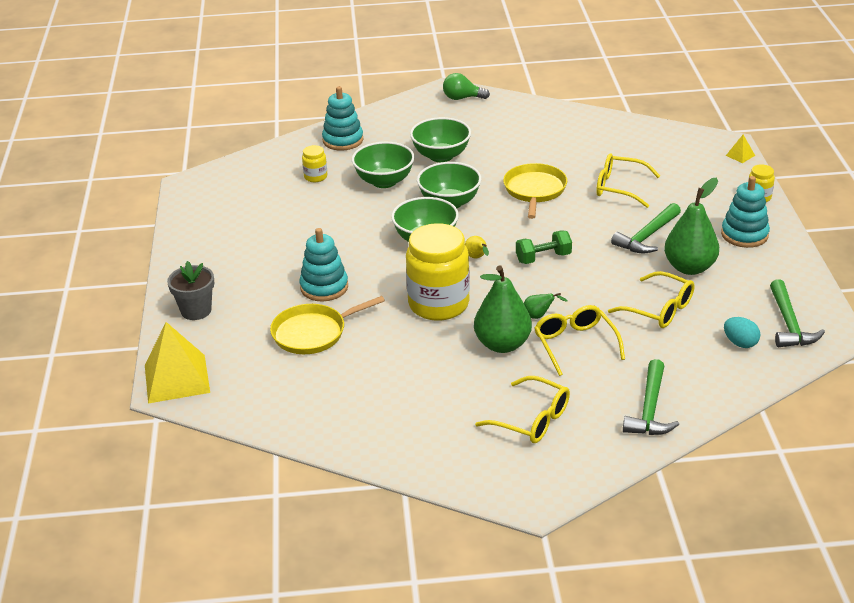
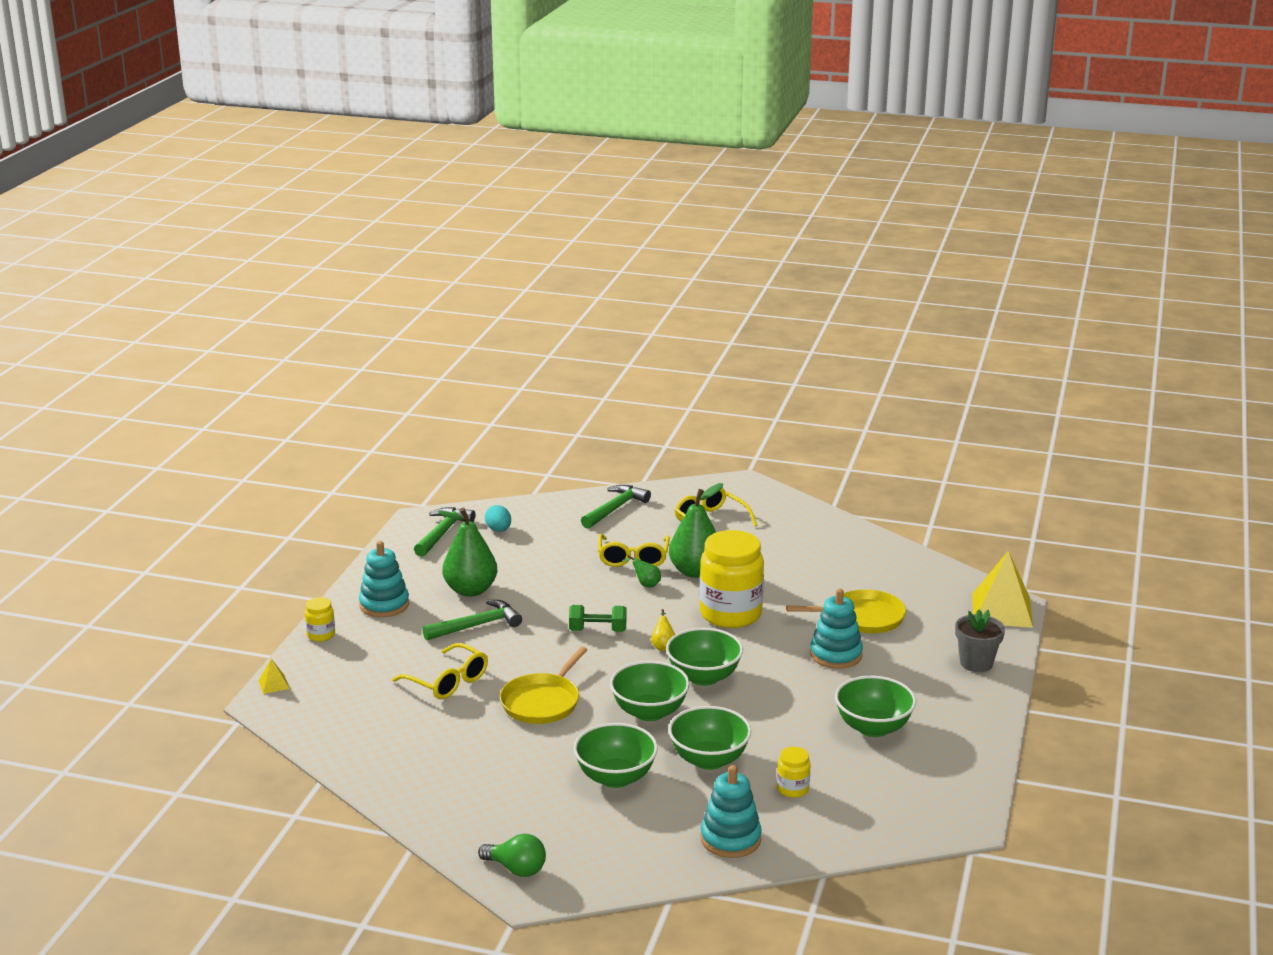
camera: 160 degrees left, 10 degrees down
(272, 232) = (873, 727): none -> green bowl
(659, 309) = (535, 566): yellow glasses -> none

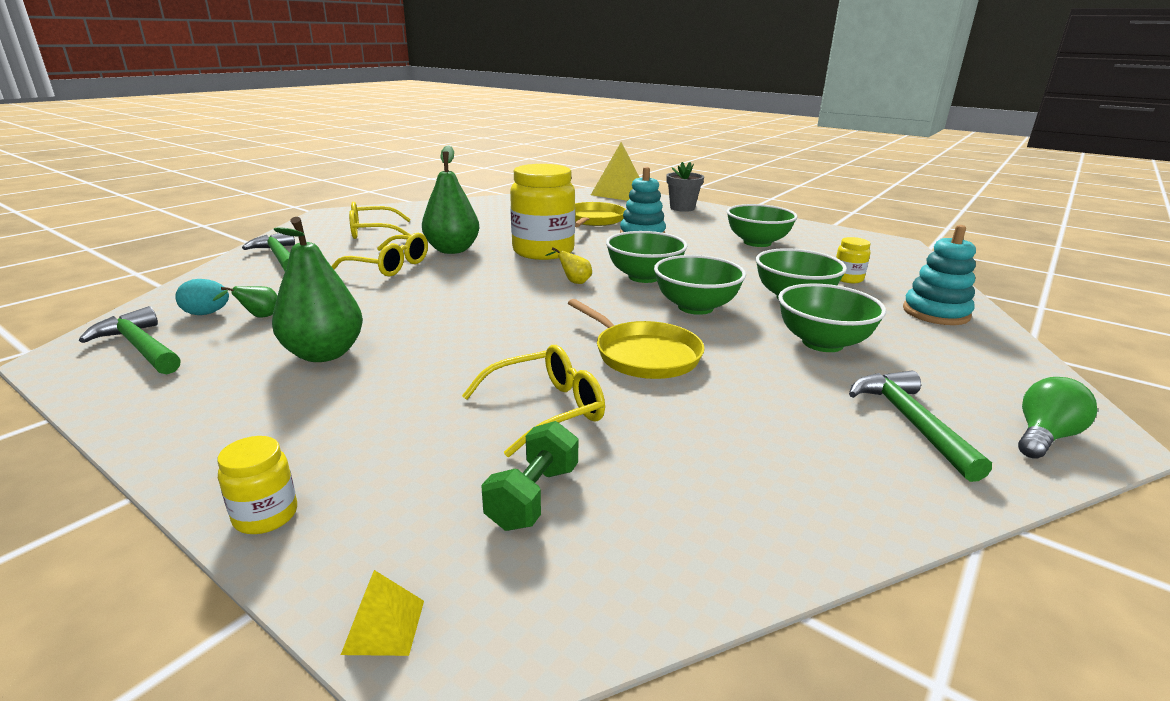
camera: 70 degrees left, 0 degrees up
(384, 605) = (261, 427): turquoise stacking toy -> none
(477, 625) = (420, 364): green hammer -> green hammer (911, 422)
(598, 630) = (512, 303): green dumbbell -> green dumbbell (533, 497)
(645, 584) = (448, 270): green pear -> green pear (259, 317)

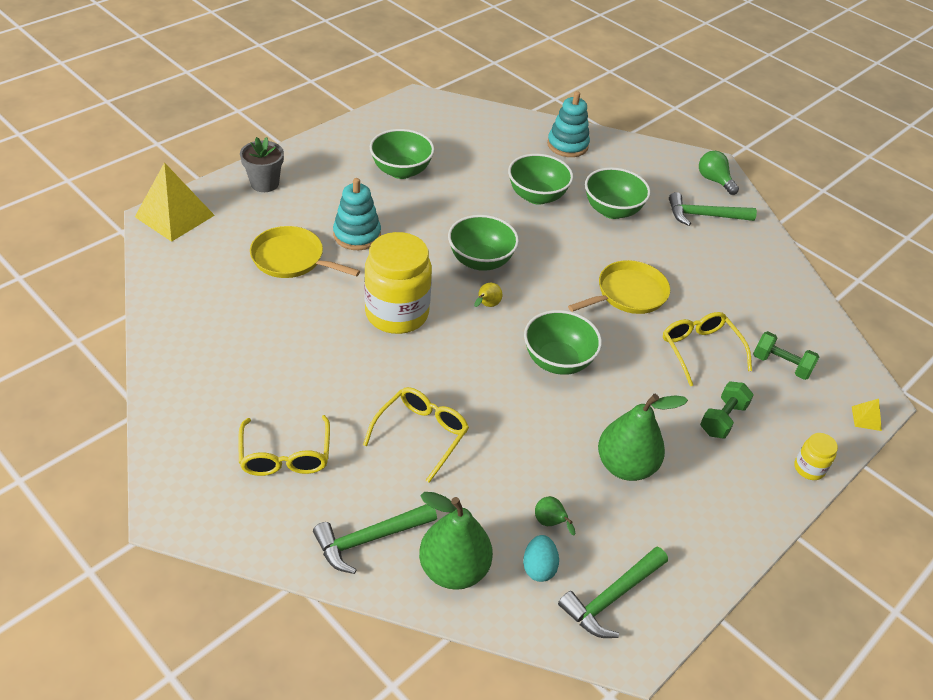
camera: 85 degrees left, 20 degrees up
(396, 426) = (722, 419): none -> green dumbbell
(452, 250) = (377, 383): green pear -> green pear (453, 569)
(695, 307) = (549, 249): green bowl -> green bowl (557, 361)
(847, 279) = (500, 156): yellow jar -> none

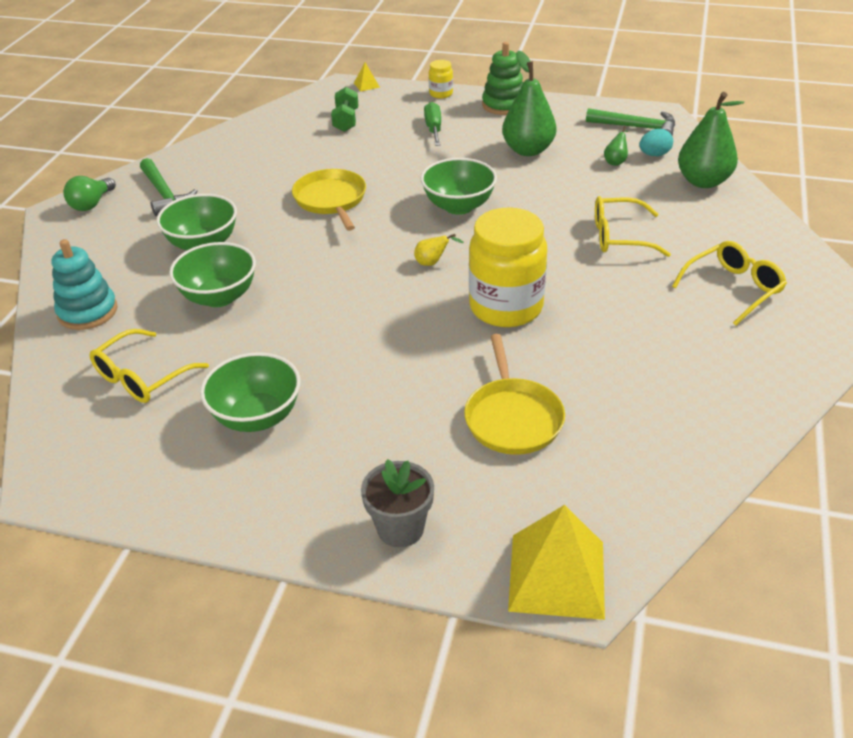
camera: 115 degrees left, 5 degrees down
(357, 235) = (418, 390): turquoise stacking toy -> none
(369, 539) = (734, 220): green hammer -> none
(480, 261) = (371, 290): green bowl -> none
(628, 293) = (331, 200): yellow pan -> yellow pan turned 45 degrees clockwise
(700, 350) = (367, 153): yellow glasses -> yellow glasses (142, 377)
(722, 419) = (433, 129): green dumbbell -> green screwdriver
(747, 508) = (504, 105): none -> green stacking toy

